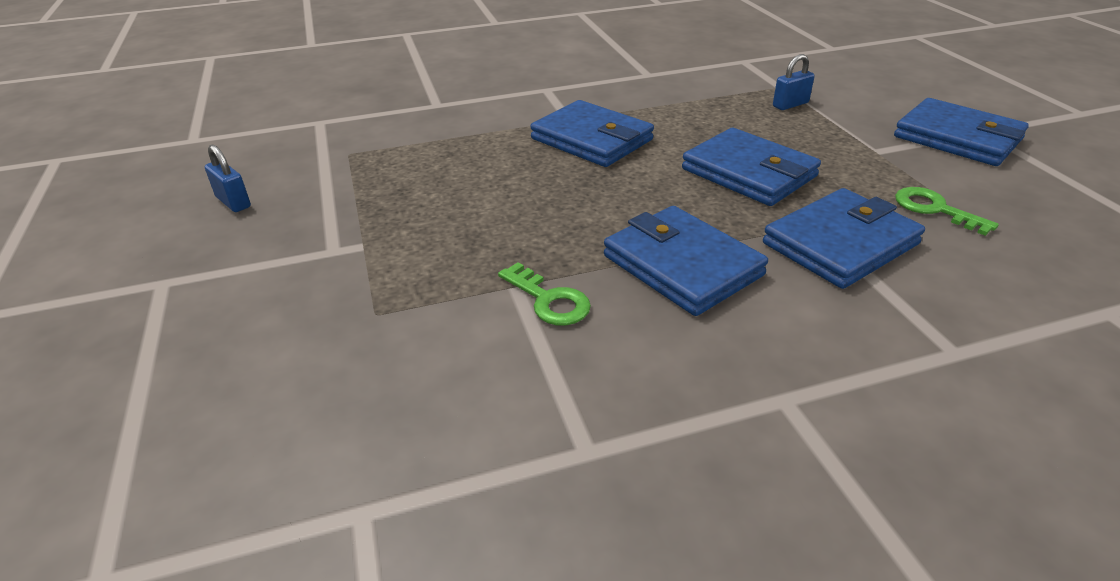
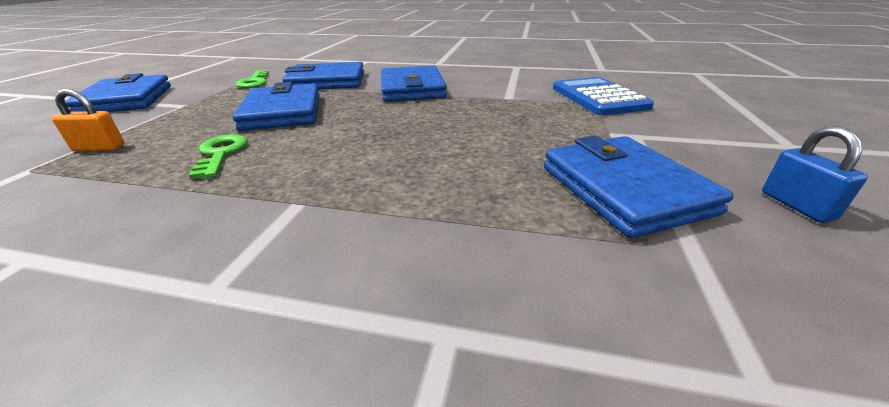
camera: 150 degrees left, 5 degrees down
(374, 332) = (598, 97): none -> blue calculator
(549, 300) = (495, 91): green key -> green key (220, 154)
(592, 139) = (326, 166): blue wallet -> blue wallet (624, 189)
(790, 105) = (99, 148): blue padlock -> orange padlock

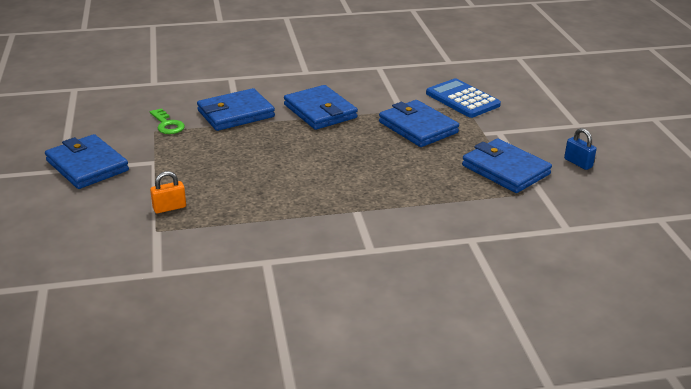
camera: 25 degrees left, 0 degrees up
(220, 154) = (264, 194): green key -> none
(283, 112) = (250, 154): blue wallet -> blue wallet (418, 127)

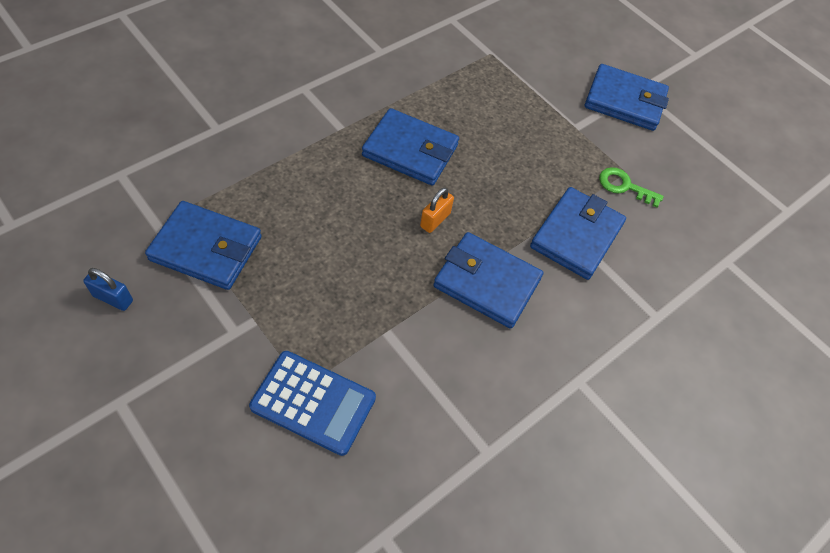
camera: 145 degrees right, 25 degrees up
(169, 208) = (504, 78): orange padlock -> orange padlock (435, 220)
(418, 127) = (346, 297): blue wallet -> blue wallet (410, 150)

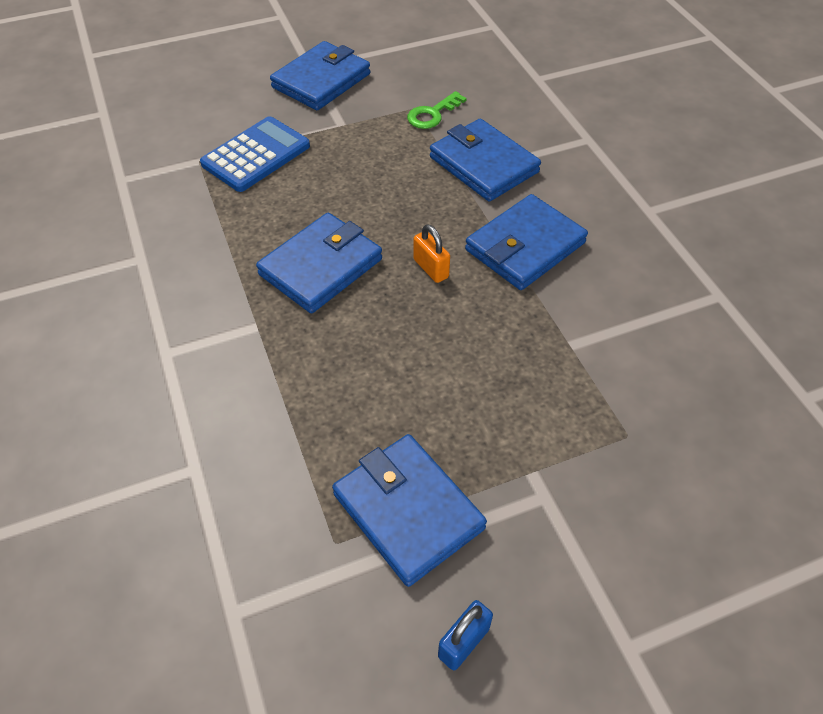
camera: 65 degrees left, 5 degrees down
(206, 248) = (408, 511): blue wallet -> blue wallet turned 75 degrees counterclockwise
(313, 402) = (651, 430): blue calculator -> blue calculator (256, 155)

